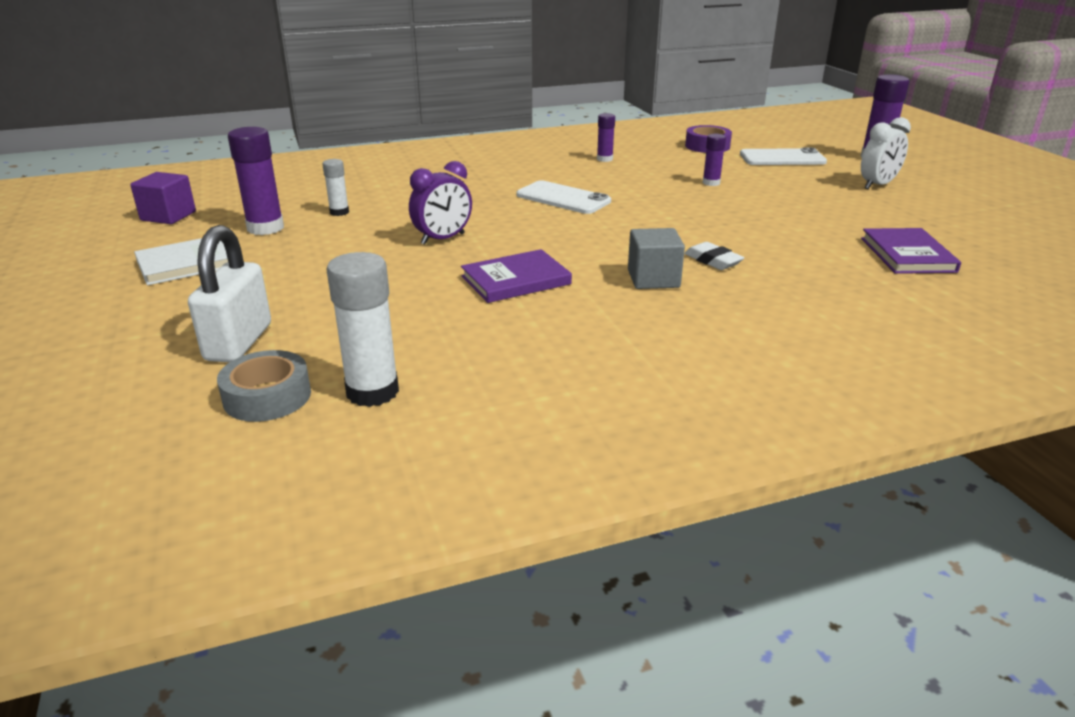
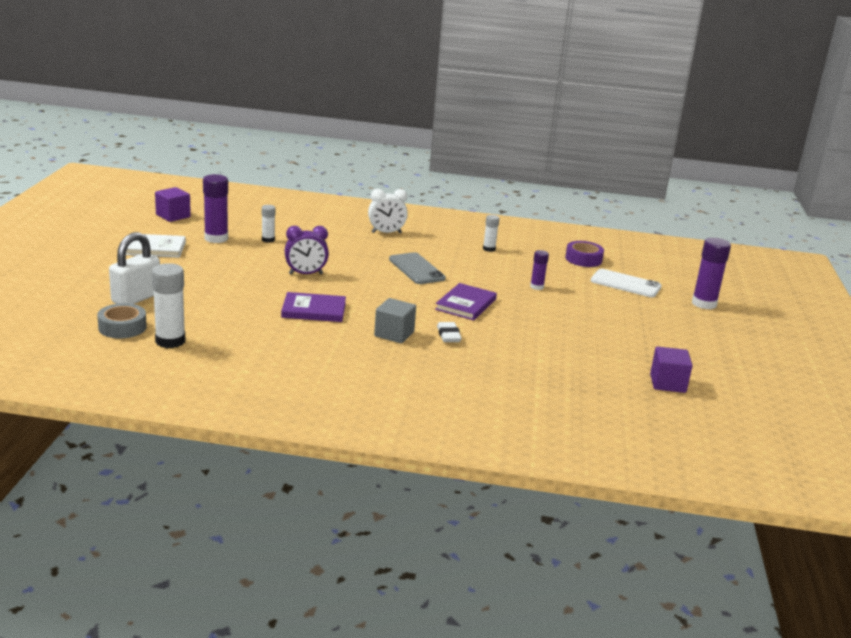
camera: 25 degrees right, 5 degrees down
(563, 198) = (416, 269): white phone -> grey phone
(604, 159) = (489, 249): purple glue stick -> white glue stick
(877, 185) = (662, 323): white clock -> white clock (386, 233)
(907, 255) = (586, 372): purple book -> purple book (466, 304)
(992, 241) = (667, 383): none -> purple cube

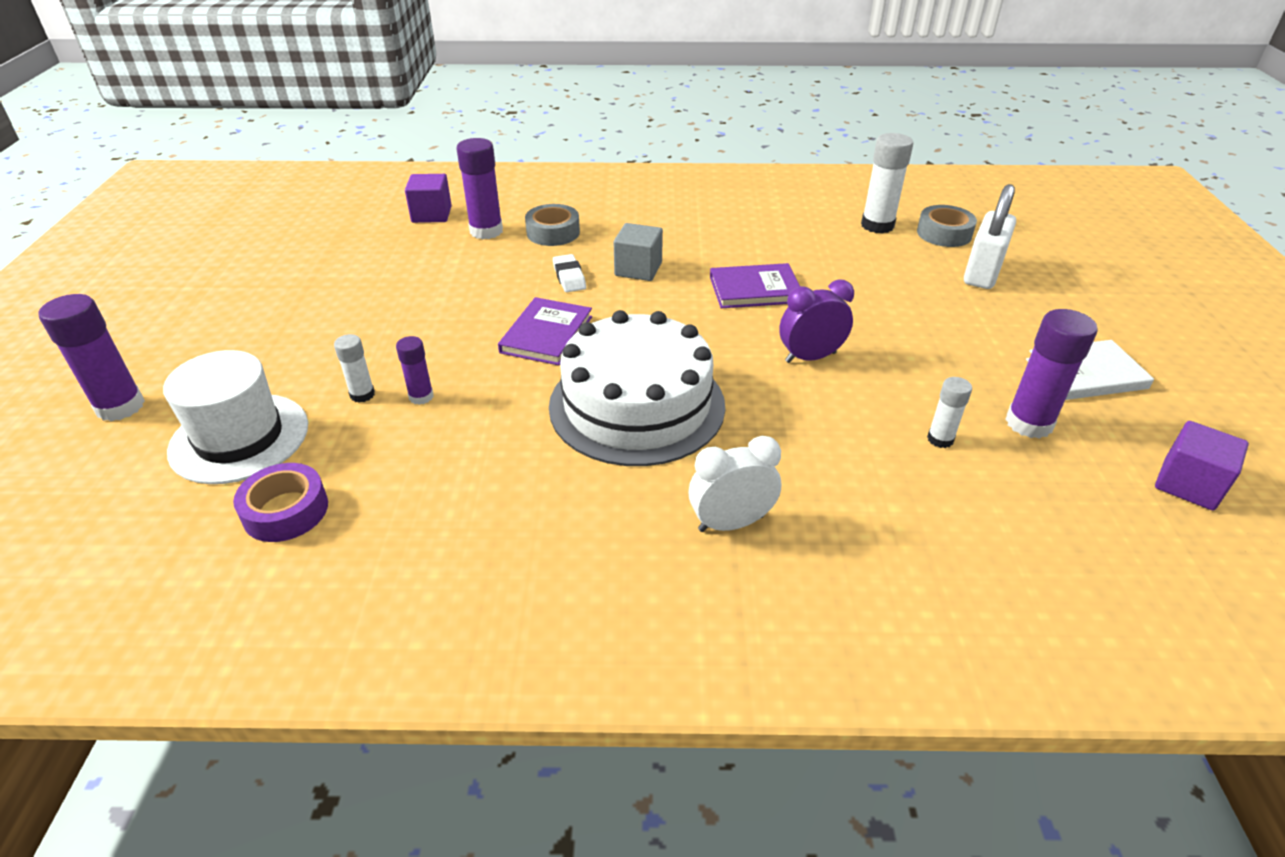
camera: 175 degrees right, 15 degrees up
(416, 269) = (637, 405): grey phone -> white cake
(460, 372) = (553, 232): none -> grey tape
(489, 249) = (496, 506): white glue stick -> white glue stick (362, 395)
(520, 381) = (486, 231): none -> purple glue stick
(625, 284) = (239, 438): white phone -> white hat
(667, 383) = (309, 251): purple cube -> purple cube (431, 214)

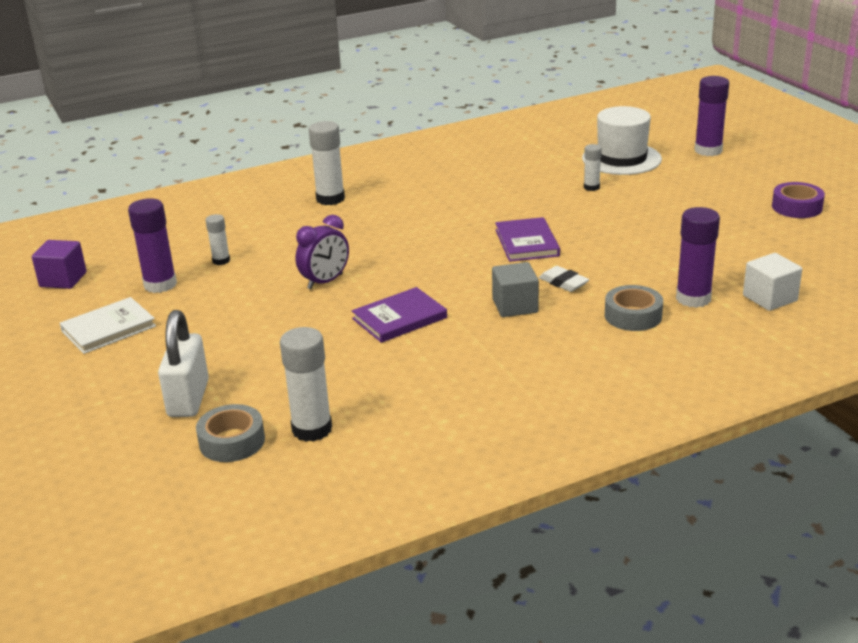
camera: 155 degrees right, 10 degrees down
(286, 511) = (550, 149): purple tape -> purple tape (796, 207)
(421, 397) = (556, 195): purple glue stick -> none
(431, 214) = (770, 298): purple cube -> white cube
(637, 405) = (423, 226): white cake -> none
(731, 523) = (330, 199): white clock -> white glue stick

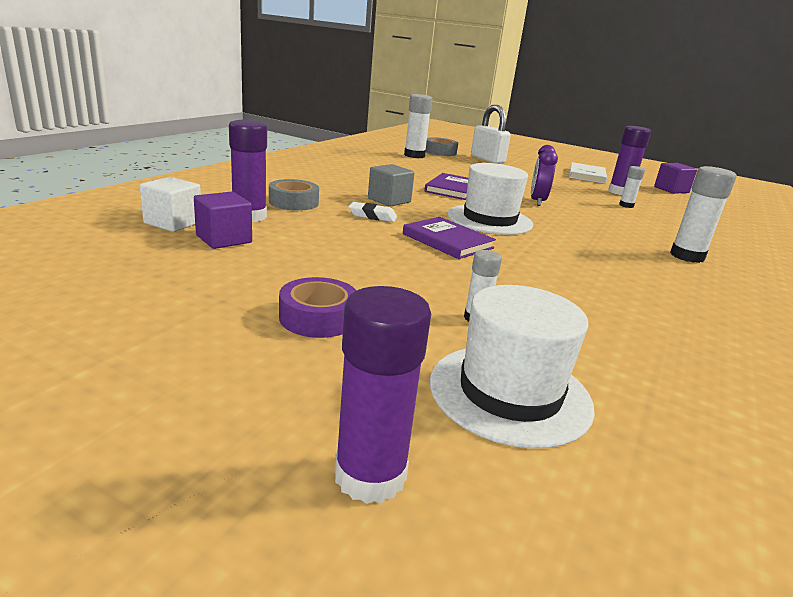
camera: 140 degrees right, 5 degrees down
(441, 262) = (489, 219): none -> white hat
(728, 271) = (224, 239): none -> purple cube
(796, 207) = (135, 339): purple tape -> purple tape (318, 317)

